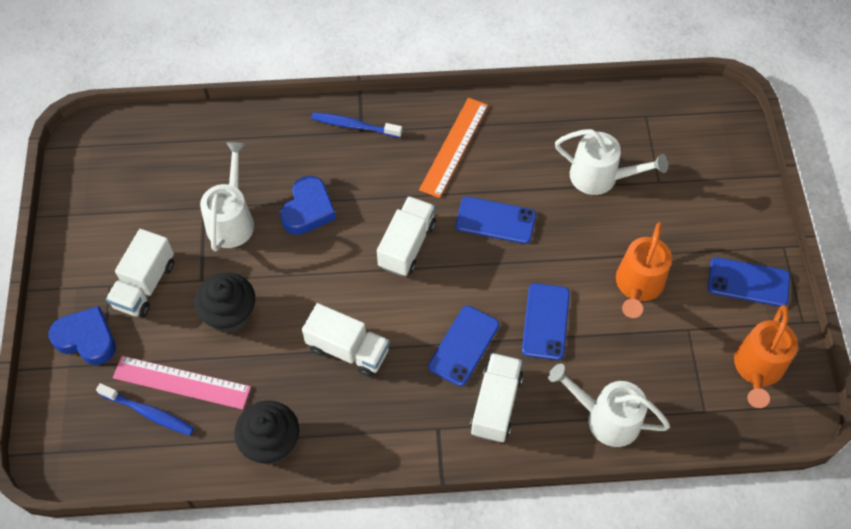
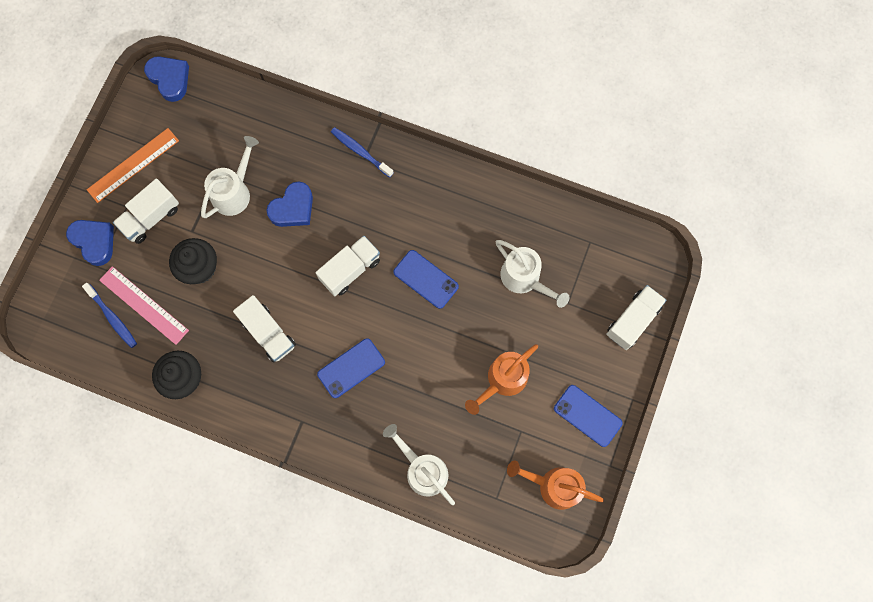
camera: 25 degrees right, 15 degrees up
(99, 137) = (170, 79): none -> blue heart
(454, 146) = (426, 203): orange ruler -> orange ruler (133, 165)
(495, 405) = (350, 423): white truck -> white truck (632, 321)
(545, 321) = (419, 377): blue phone -> none
(757, 370) = (553, 486): orange watering can -> orange watering can turned 60 degrees clockwise

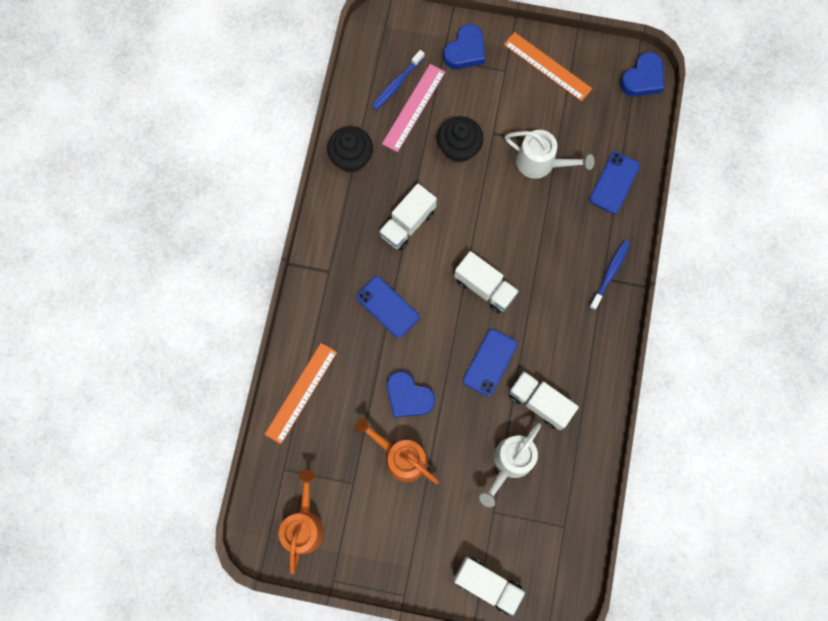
camera: 80 degrees right, 0 degrees up
(151, 217) = (499, 94): white truck -> white truck (539, 402)
(293, 208) = (536, 220): blue heart -> blue heart (408, 397)
(422, 469) = (301, 392): white watering can -> orange ruler
(587, 415) = (379, 550): blue phone -> blue phone (614, 182)

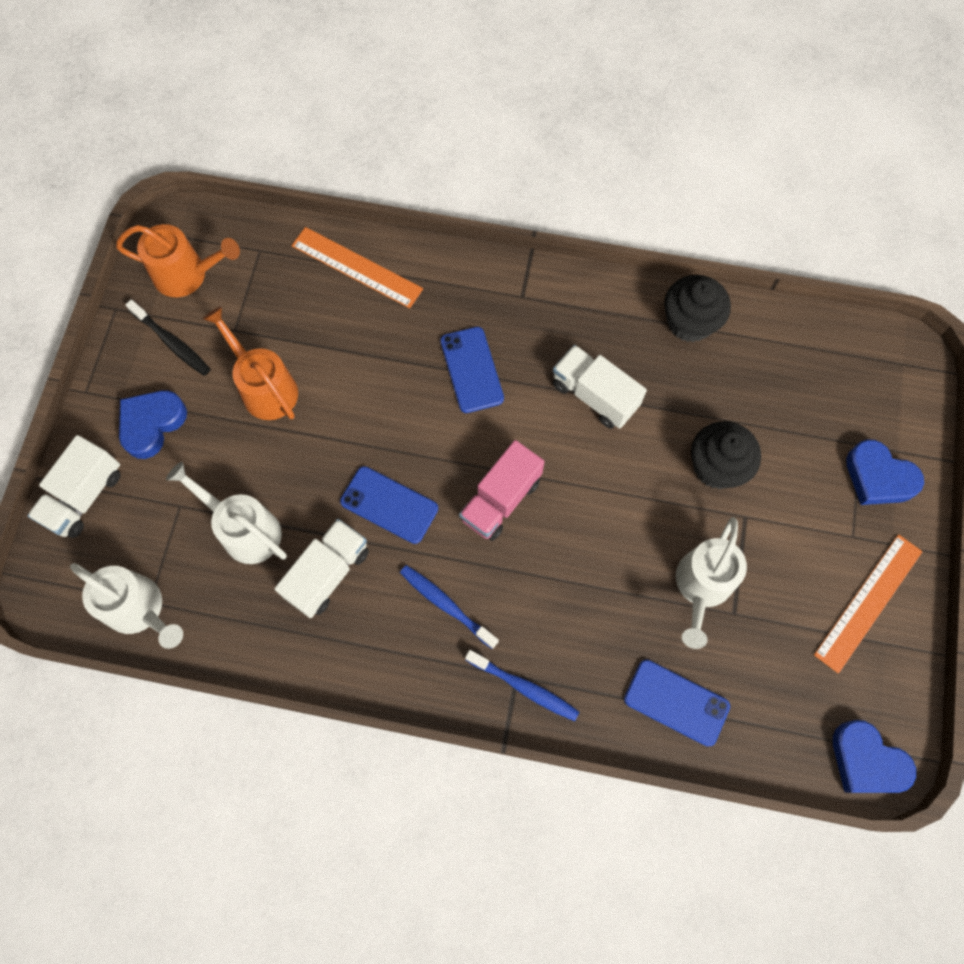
camera: 90 degrees right, 5 degrees down
(363, 531) = (172, 342): none -> black toothbrush
(387, 307) = (471, 370): blue phone -> blue phone turned 60 degrees counterclockwise
(397, 83) = (811, 380): blue toothbrush -> blue toothbrush (446, 605)
(400, 457) = (264, 387): orange watering can -> orange watering can turned 75 degrees counterclockwise
(408, 397) = (345, 397): blue heart -> blue heart (152, 424)
(413, 107) = (775, 403): pink ruler -> none
(485, 287) = (500, 499): white truck -> pink truck
(570, 532) = (140, 610): none -> white watering can

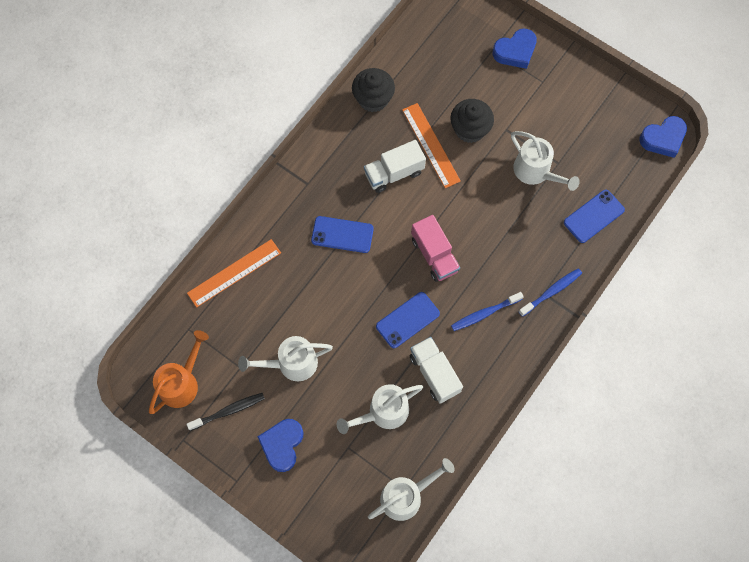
camera: 65 degrees left, 0 degrees up
(84, 496) = (312, 506): white truck -> none
(152, 424) = (282, 445): blue heart -> blue heart turned 45 degrees clockwise
(264, 387) = (291, 364): orange watering can -> white watering can
(868, 602) = (582, 93): orange ruler -> orange ruler (431, 145)

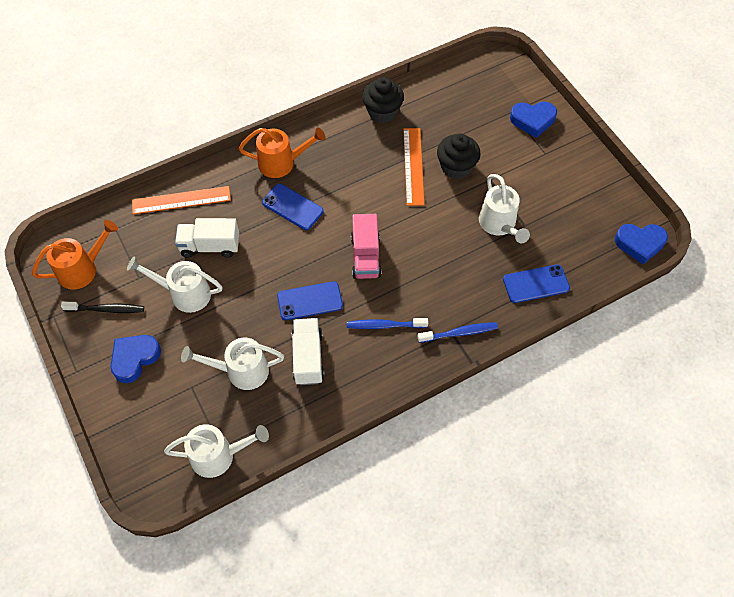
camera: 25 degrees right, 10 degrees down
(308, 193) = (282, 163): none -> orange watering can
(394, 173) = (367, 176): white truck -> white truck (210, 246)

